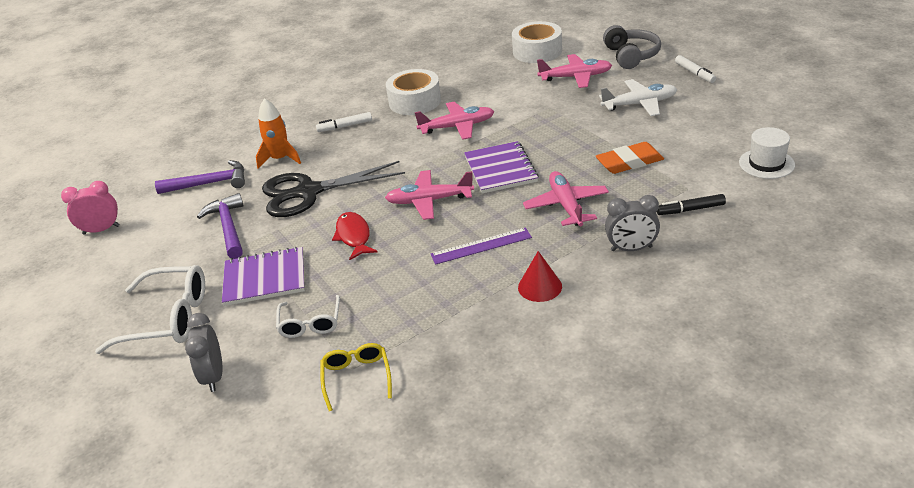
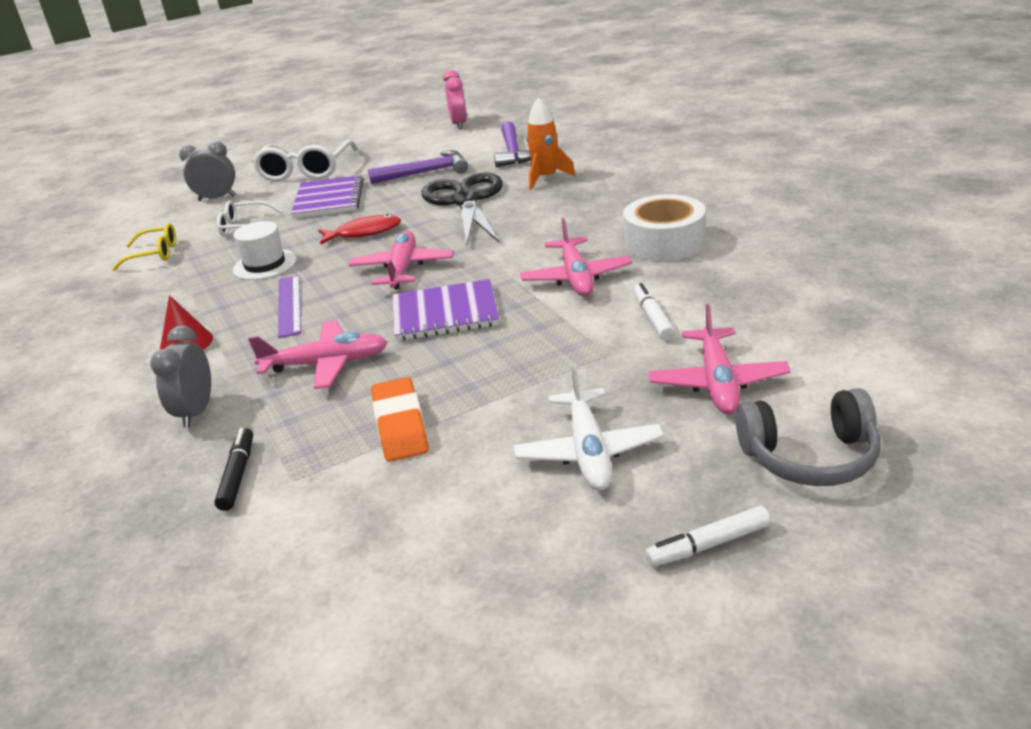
camera: 95 degrees right, 5 degrees down
(345, 126) = (608, 204): white marker -> white marker (653, 318)
(537, 51) = (837, 342): white tape -> none
(766, 163) = (302, 590): white hat -> white hat (265, 265)

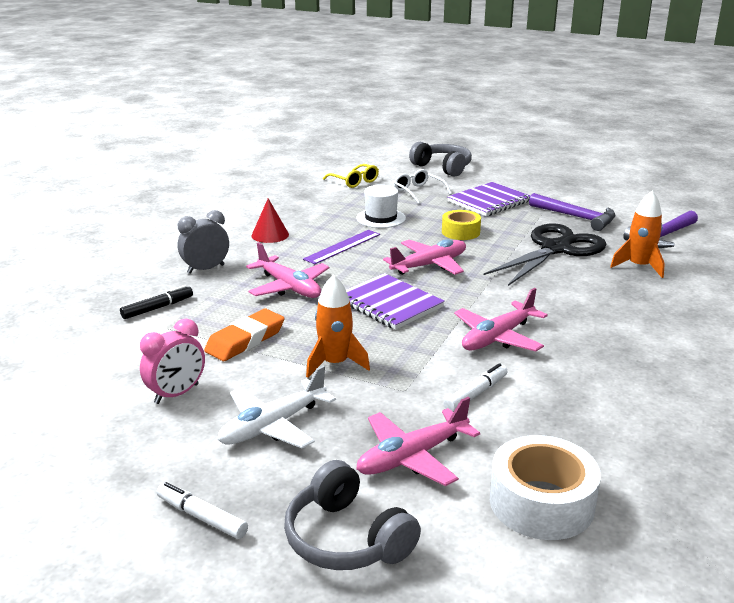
camera: 50 degrees right, 5 degrees down
(217, 198) = (442, 167): grey clock -> grey headphones
(306, 170) = (518, 177): white glasses -> none
(364, 232) = (460, 232): red fish -> yellow tape
(459, 124) = (674, 198): pink clock -> pink clock (176, 394)
(517, 379) = (335, 364): none -> orange rocket
(664, 242) = (604, 359): white tape -> white tape (541, 502)

